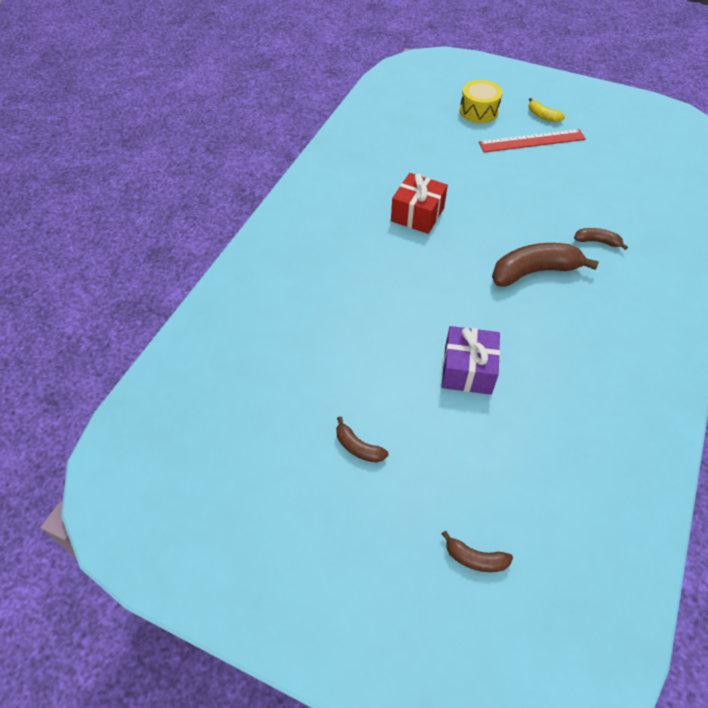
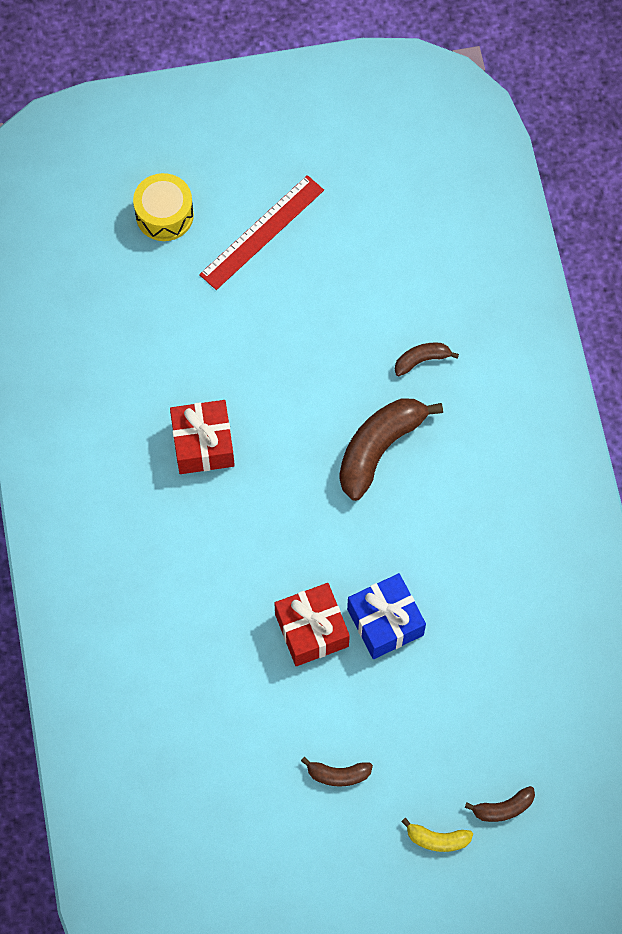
camera: 35 degrees left, 15 degrees up
(410, 345) = (311, 630): none -> red gift
(467, 370) = (385, 622): purple gift -> blue gift
(542, 116) = (249, 175): yellow banana -> yellow banana (437, 839)

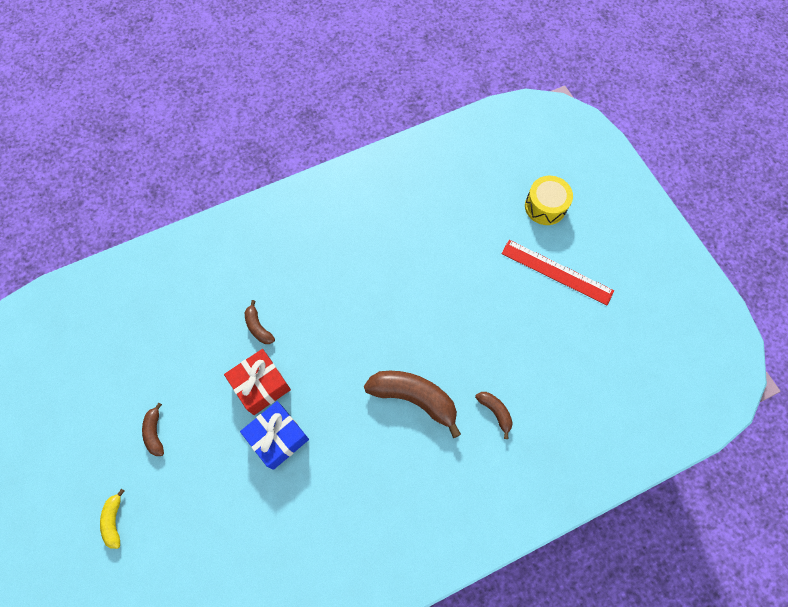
camera: 75 degrees right, 0 degrees up
(203, 444) = (383, 276): red gift -> none
(503, 808) = (145, 568): brown banana -> brown banana (258, 327)

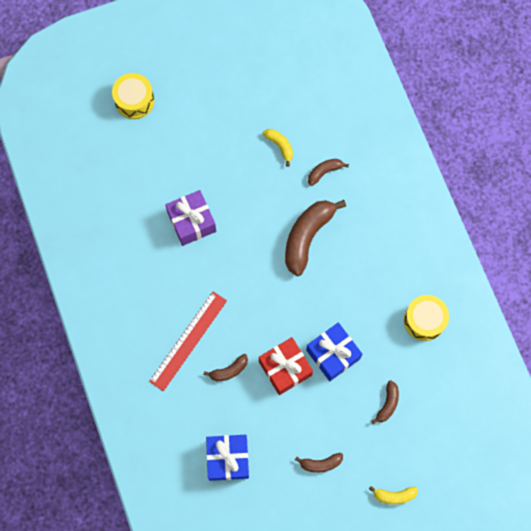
camera: 85 degrees left, 5 degrees up
(165, 334) = (228, 459): none -> blue gift
(221, 506) = (387, 404): none -> brown banana
(322, 547) = (424, 320): none -> yellow drum
(418, 275) = (192, 222): none -> purple gift
(519, 359) = (280, 146): none -> yellow banana
(556, 272) = (202, 102): red ruler -> red ruler (188, 340)

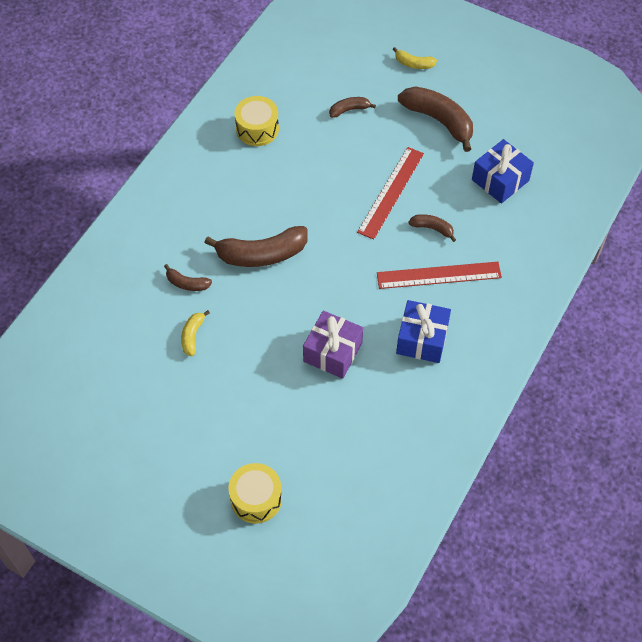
camera: 130 degrees left, 15 degrees down
(285, 368) = (391, 192): red gift -> red ruler
(320, 463) = (439, 121): brown banana -> brown banana, size x2.00
(333, 354) = (346, 169): blue gift -> blue gift (422, 339)
(394, 495) = (413, 64): yellow banana -> yellow banana turned 150 degrees clockwise

